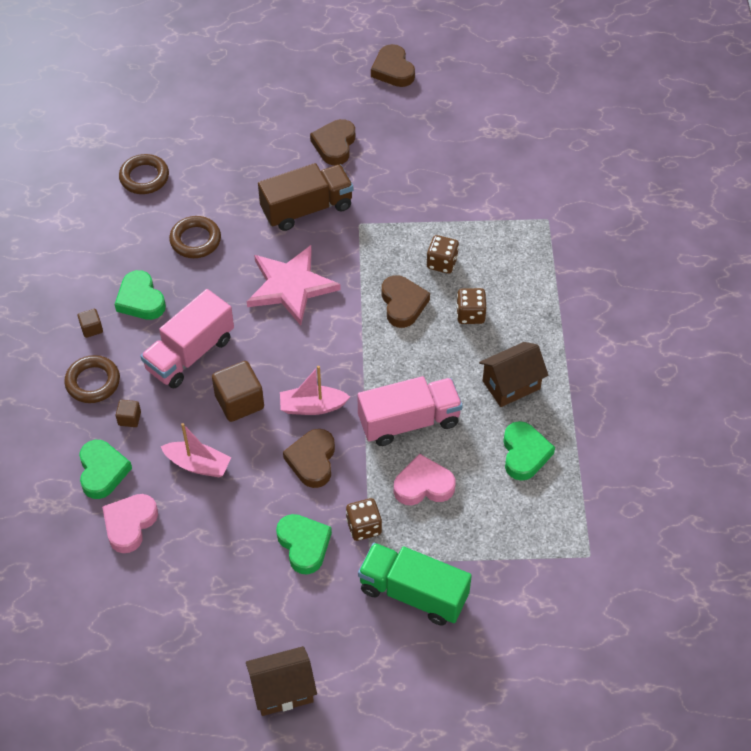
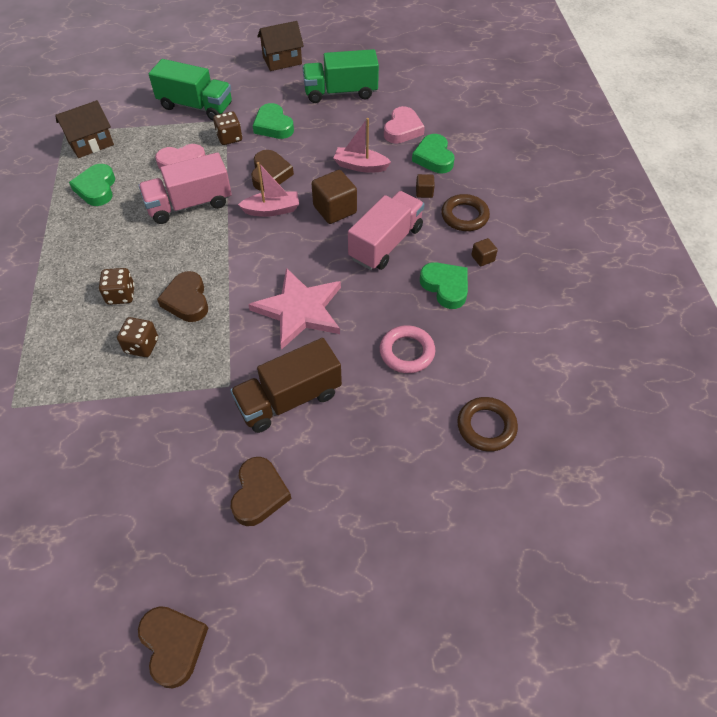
camera: 175 degrees right, 0 degrees up
(195, 240) = (407, 352): brown ring -> pink ring
(202, 606) = (340, 92): none -> green truck
(511, 385) = (95, 237): brown house -> brown house (91, 144)

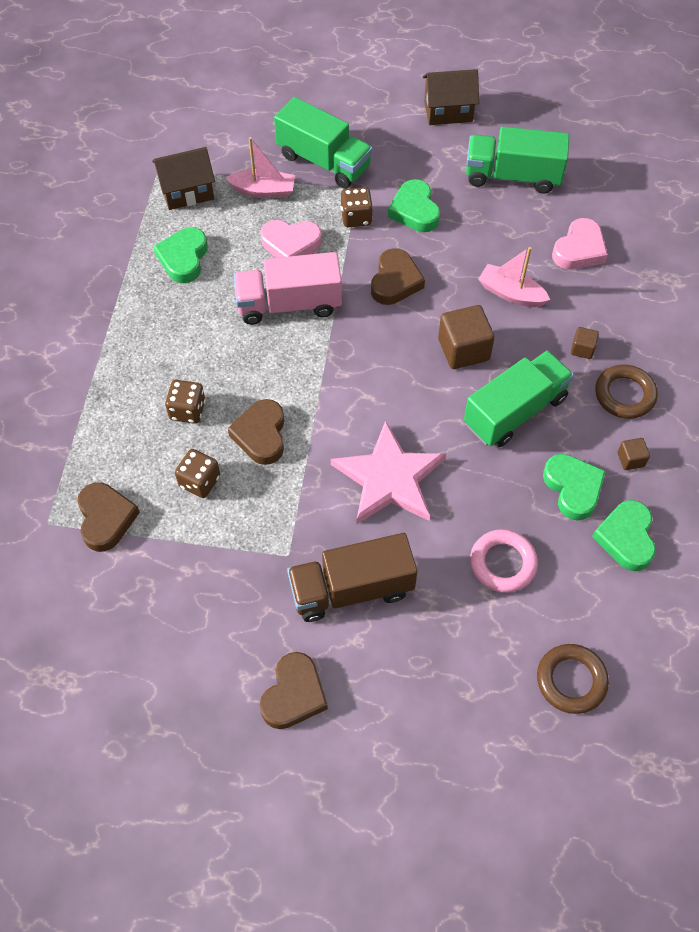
camera: 15 degrees right, 5 degrees up
(173, 645) = (171, 836): brown heart -> brown heart (106, 518)
(272, 210) = (386, 333): pink boat -> pink boat (263, 191)
(386, 243) = (515, 411): pink truck -> green truck
(433, 158) = (608, 300): green heart -> green heart (626, 538)

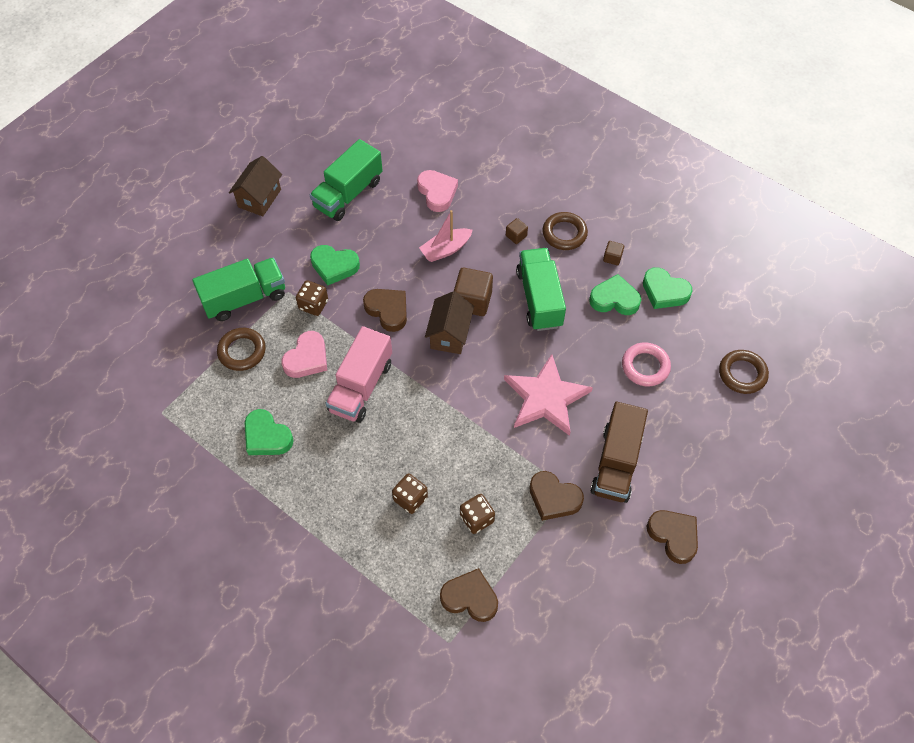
camera: 60 degrees left, 0 degrees up
(187, 192) = (202, 404): brown house -> brown house (449, 334)
(261, 435) = (462, 460): brown heart -> brown heart (554, 498)
(263, 191) = (242, 351): pink boat -> brown ring

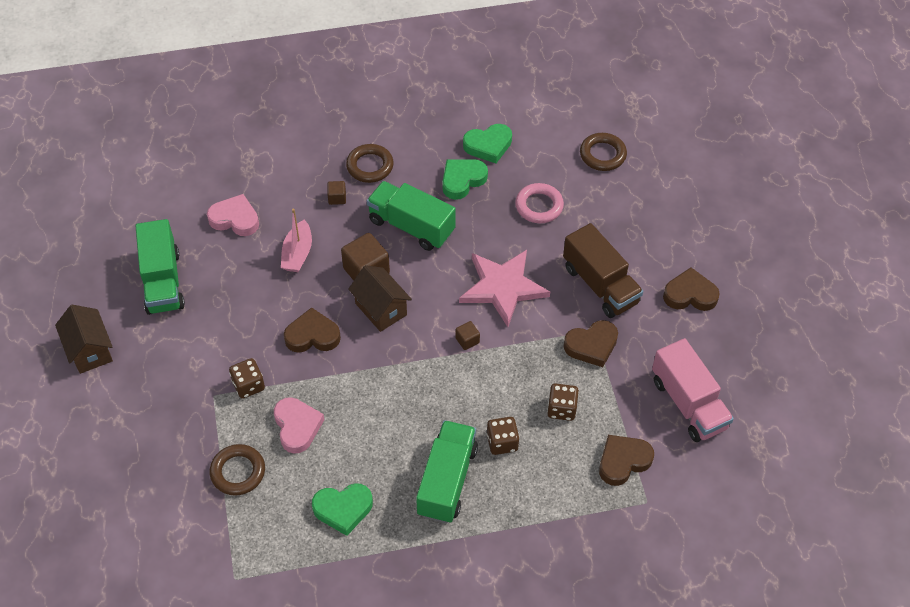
camera: 50 degrees left, 5 degrees down
(245, 298) = (185, 433): green truck -> green truck (447, 481)
(334, 266) = (226, 343): green heart -> none
(361, 386) = (365, 406): pink truck -> pink truck (688, 404)
(612, 258) = (424, 153): brown cube -> brown cube (467, 340)

